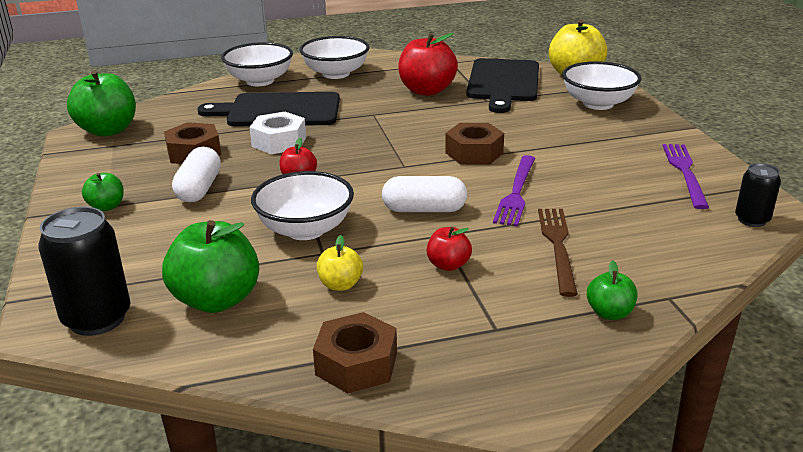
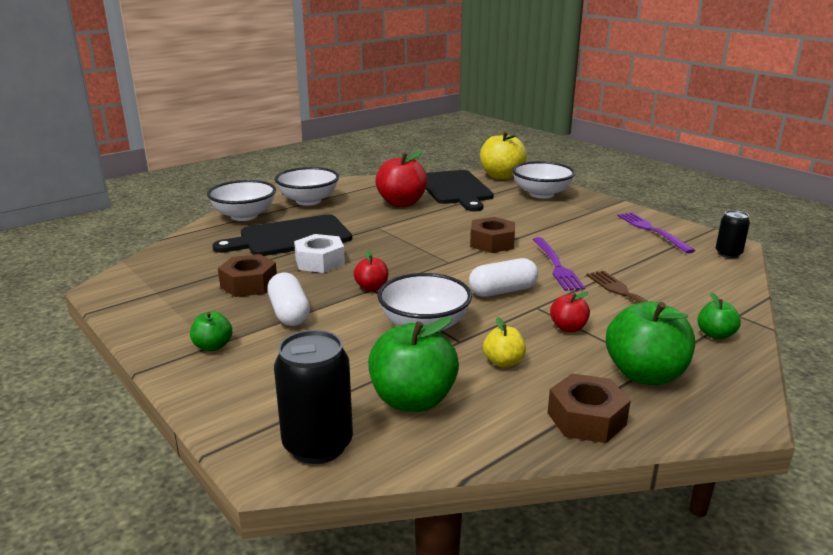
camera: 25 degrees left, 5 degrees down
(108, 130) = (136, 280): green apple -> green apple (644, 374)

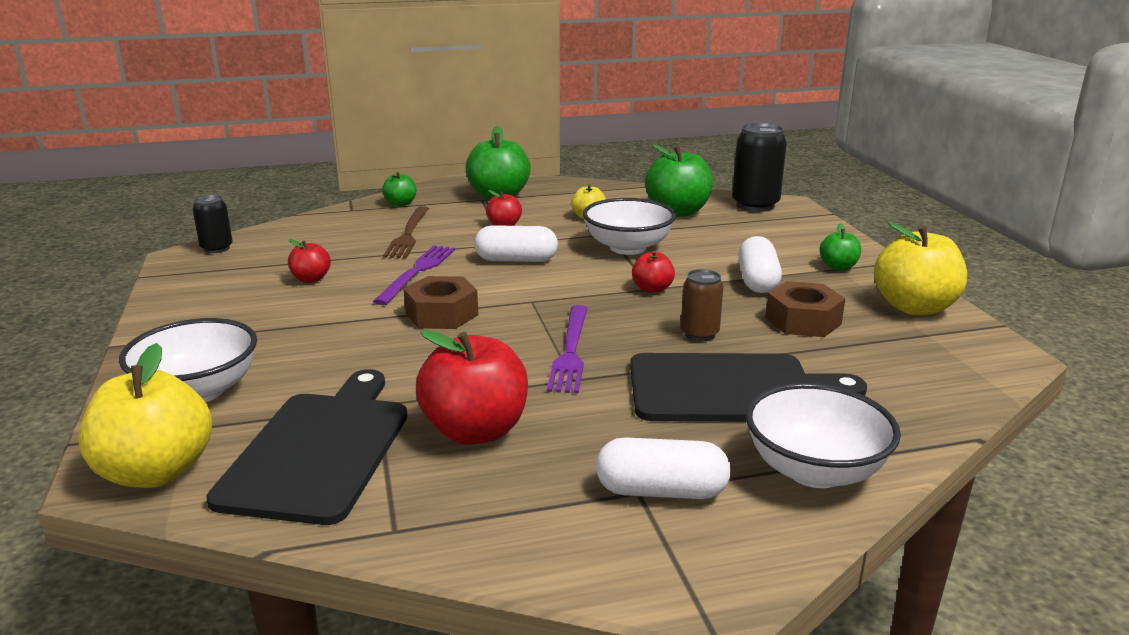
camera: 155 degrees left, 0 degrees up
(155, 313) = (914, 307): none -> yellow apple
(308, 201) = (661, 491): white bowl -> white capsule
(320, 262) = (699, 334): white nut -> brown can
(586, 419) = (572, 189): brown nut -> none
(612, 247) = (311, 279): none -> red apple
(652, 231) = (216, 288): purple fork -> purple fork (570, 351)

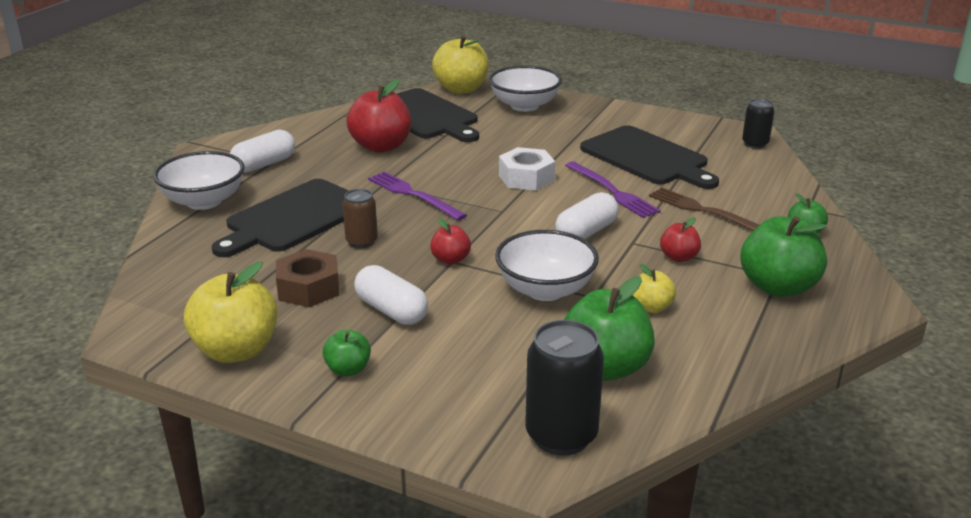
camera: 130 degrees right, 5 degrees up
(311, 279) = (647, 158): red apple -> black cutting board
(442, 314) = (526, 178): brown nut -> white nut

